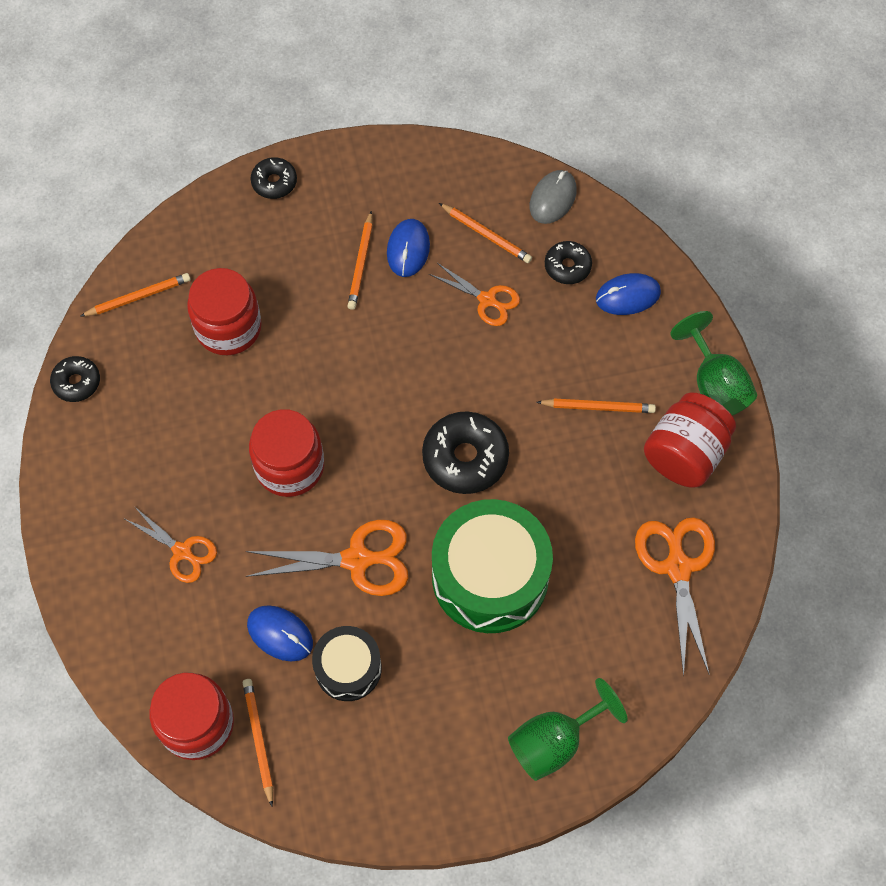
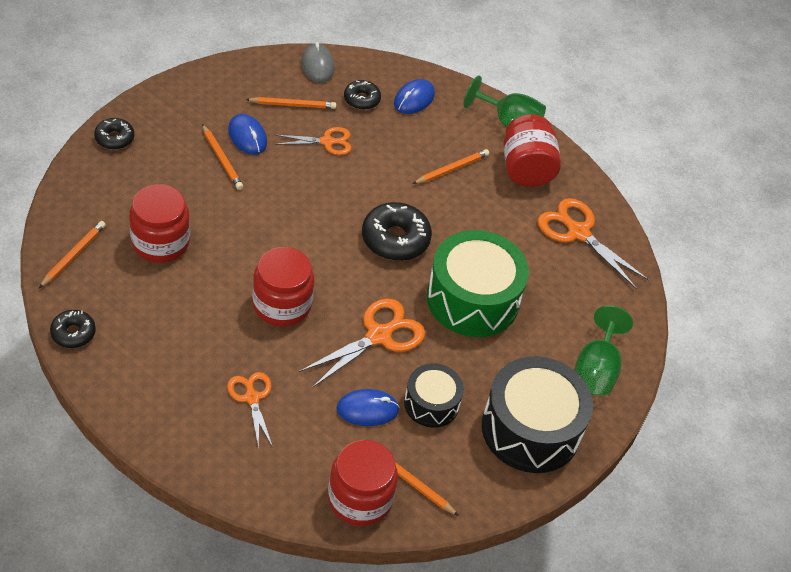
camera: 45 degrees left, 15 degrees down
(182, 551) = (252, 398): orange scissors -> orange scissors turned 105 degrees counterclockwise
(426, 762) = (531, 429): none -> black drum

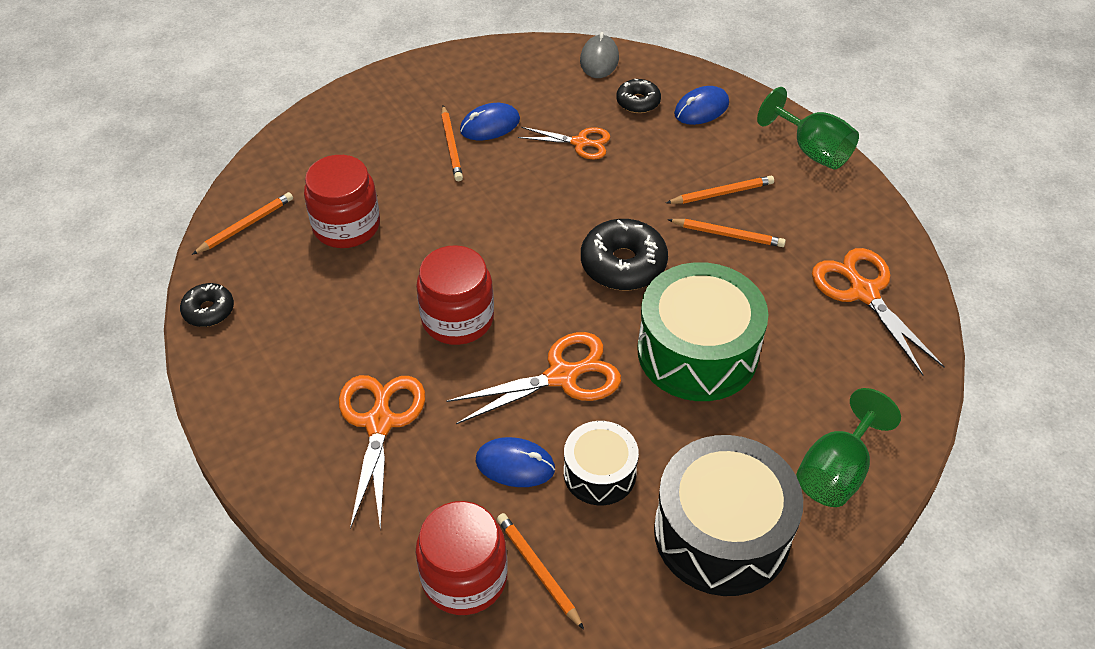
camera: 25 degrees right, 0 degrees up
(114, 138) = (342, 108): black donut -> none
(247, 136) = (490, 125): blue mouse -> blue mouse turned 75 degrees clockwise
(252, 398) = (379, 423): orange scissors -> orange scissors, size x1.58
(293, 105) = (555, 98): orange pencil -> orange pencil (728, 235)
(526, 169) = (817, 206): red jar -> none

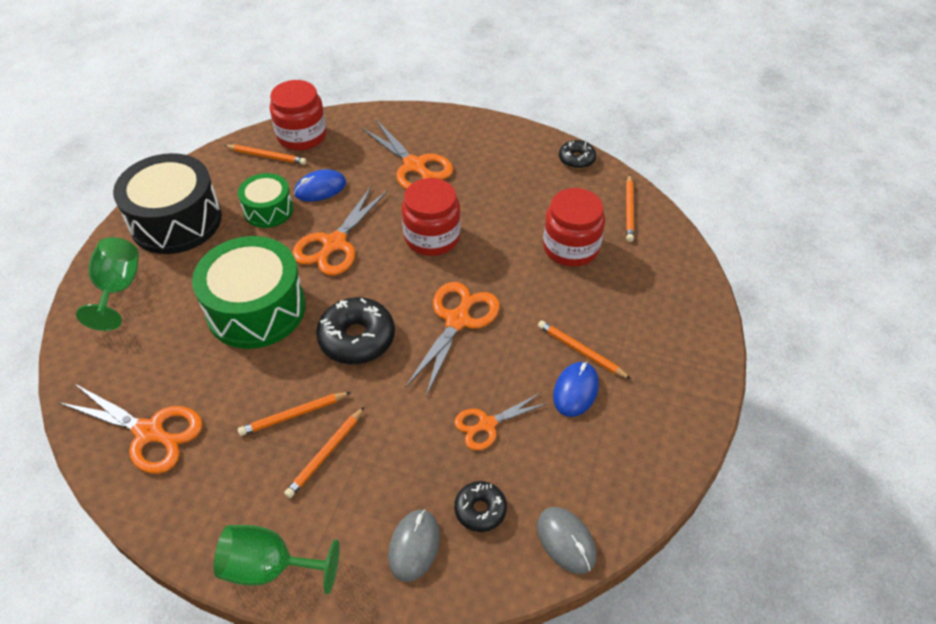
camera: 140 degrees right, 0 degrees up
(521, 226) = (457, 320): none -> orange scissors
(599, 473) = (268, 210): black drum -> green drum
(701, 109) = (414, 546): blue mouse -> grey mouse

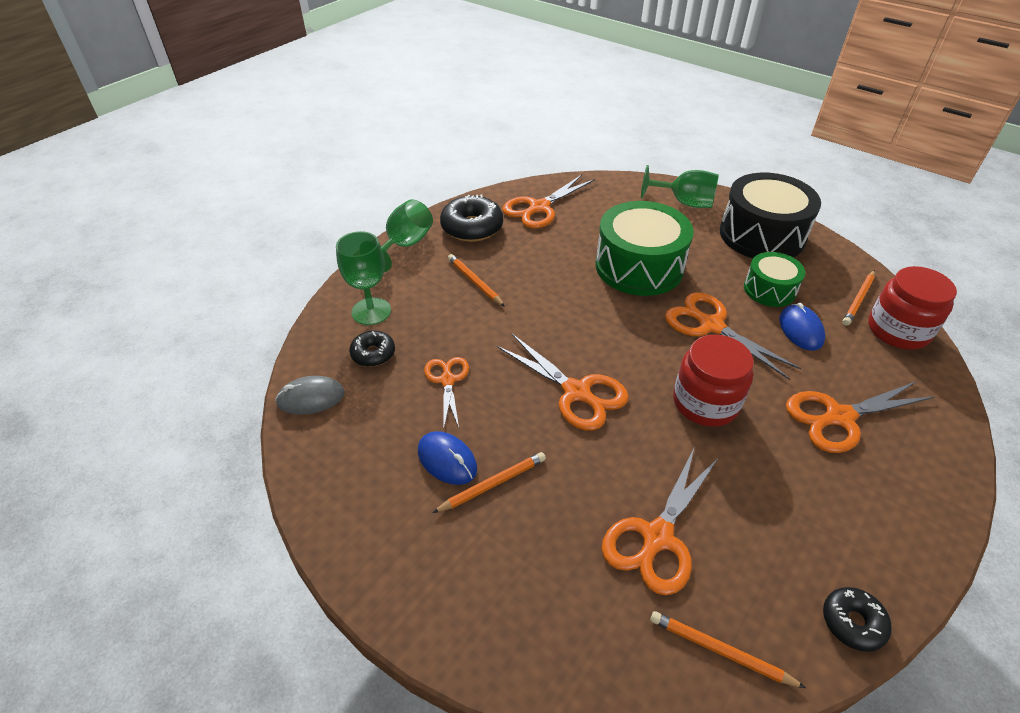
camera: 110 degrees right, 5 degrees down
(293, 415) = (519, 271): orange pencil -> none
(357, 338) = (582, 319): black donut -> black donut (472, 227)
(414, 546) = (371, 311): grey mouse -> green goblet
(571, 247) = (657, 537): red jar -> orange scissors

